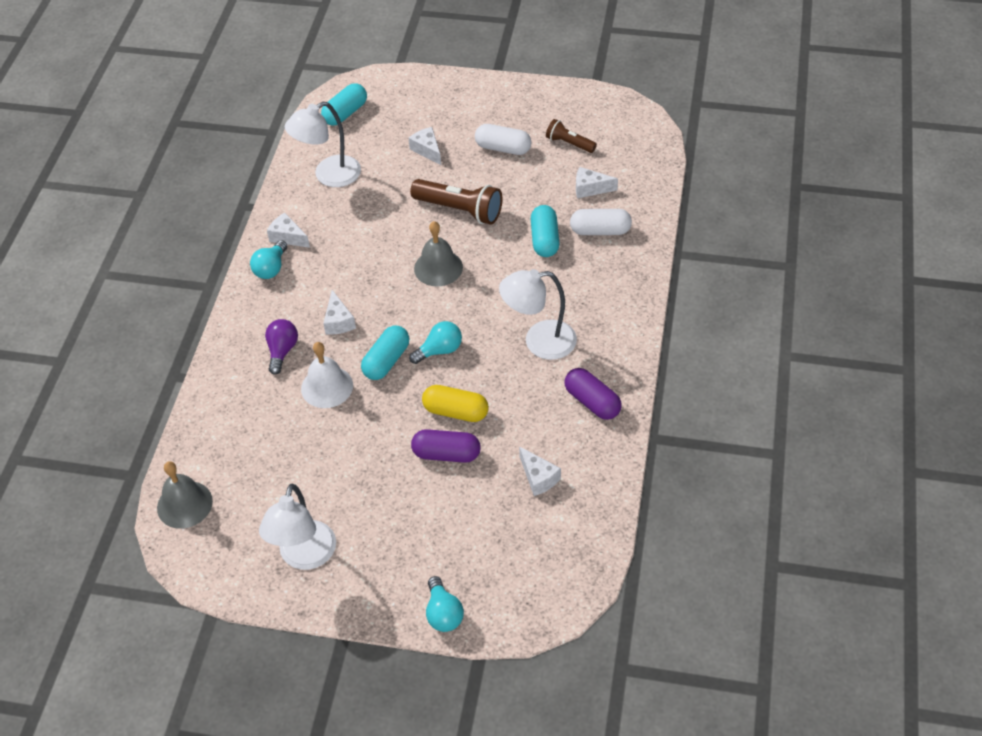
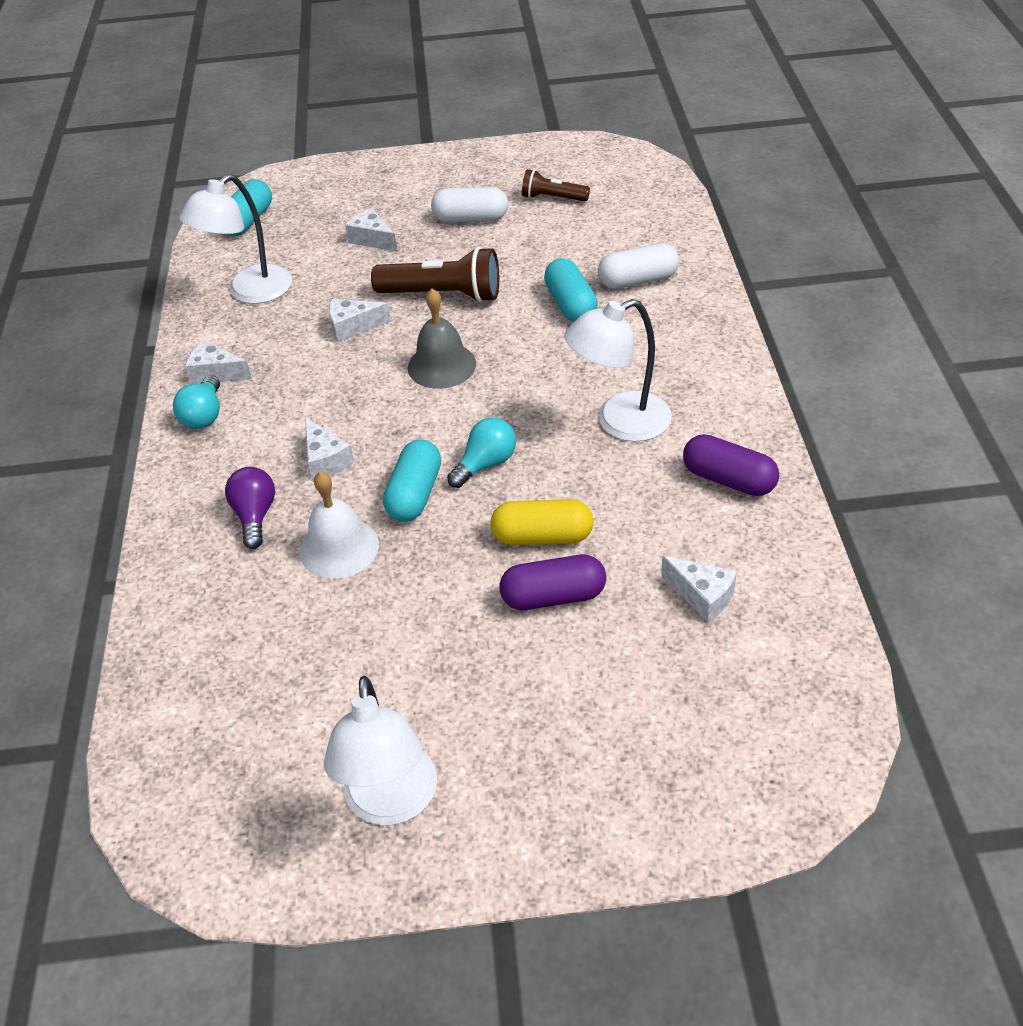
camera: 15 degrees left, 5 degrees down
(184, 504) = (166, 772): grey bell -> none
(443, 613) = (649, 833): turquoise light bulb -> none
(590, 189) = (602, 239): white cheese -> white cheese (353, 327)

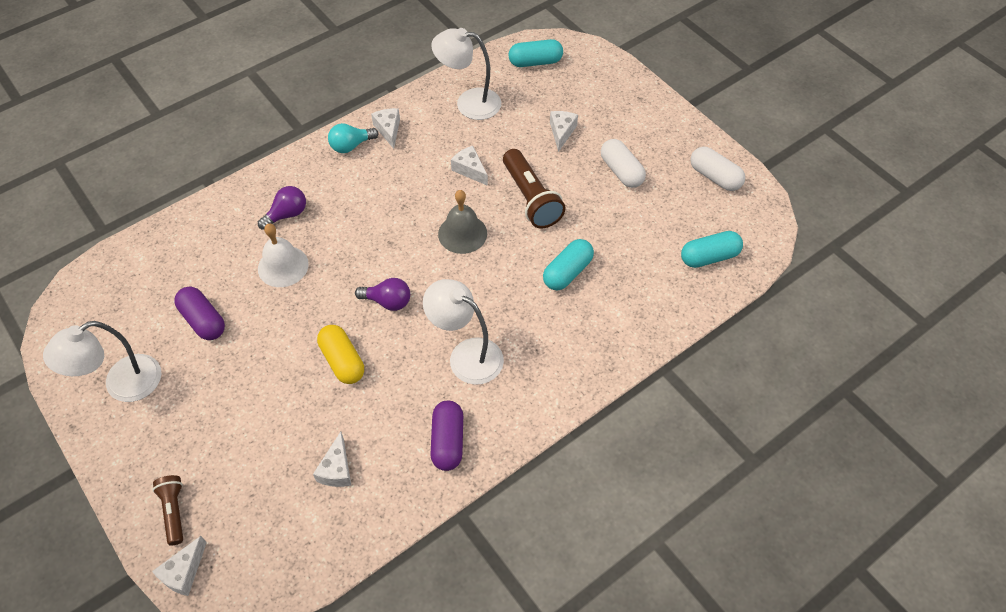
camera: 55 degrees right, 10 degrees up
(326, 460) = (347, 221): white cheese -> white cheese (184, 572)
(415, 494) = (343, 279): turquoise capsule -> turquoise capsule (709, 257)
(486, 464) = (388, 301): turquoise light bulb -> purple light bulb
(552, 198) = (679, 205): brown flashlight -> brown flashlight (174, 511)
(553, 596) = (298, 390): purple capsule -> purple capsule (203, 320)
(638, 280) = (620, 299): white capsule -> white capsule (715, 177)

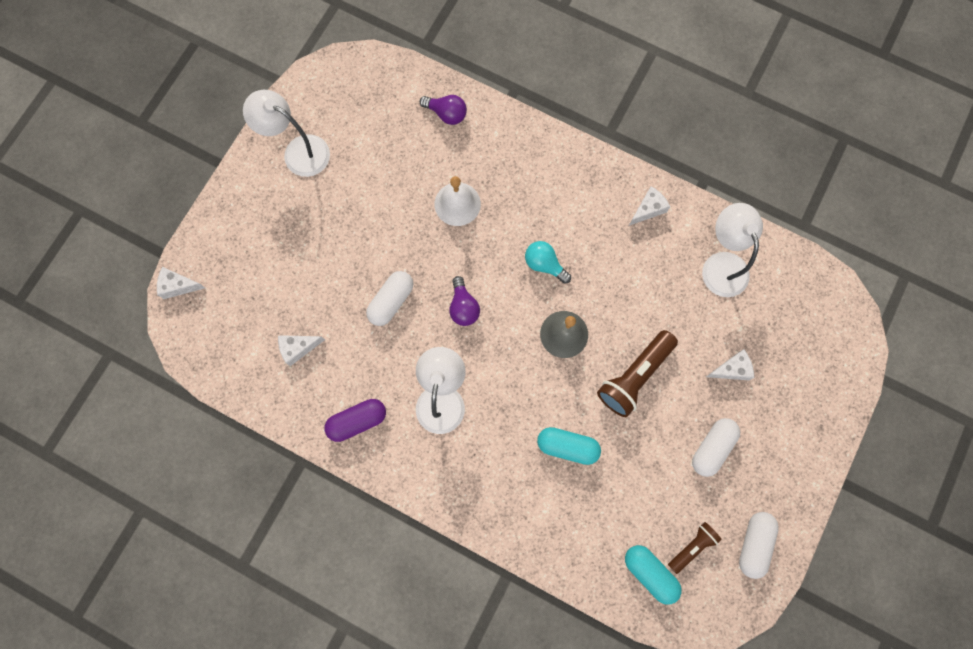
camera: 65 degrees right, 20 degrees up
(174, 511) = (218, 251): brown flashlight -> brown flashlight (692, 546)
(203, 320) = (378, 174): purple capsule -> none
(287, 214) = (510, 176): purple light bulb -> purple light bulb (446, 114)
(342, 361) = (391, 301): yellow capsule -> white capsule
(351, 146) = (612, 187): turquoise light bulb -> turquoise light bulb (544, 264)
(470, 170) = (639, 305): white cheese -> none
(535, 62) = (812, 302): turquoise capsule -> none

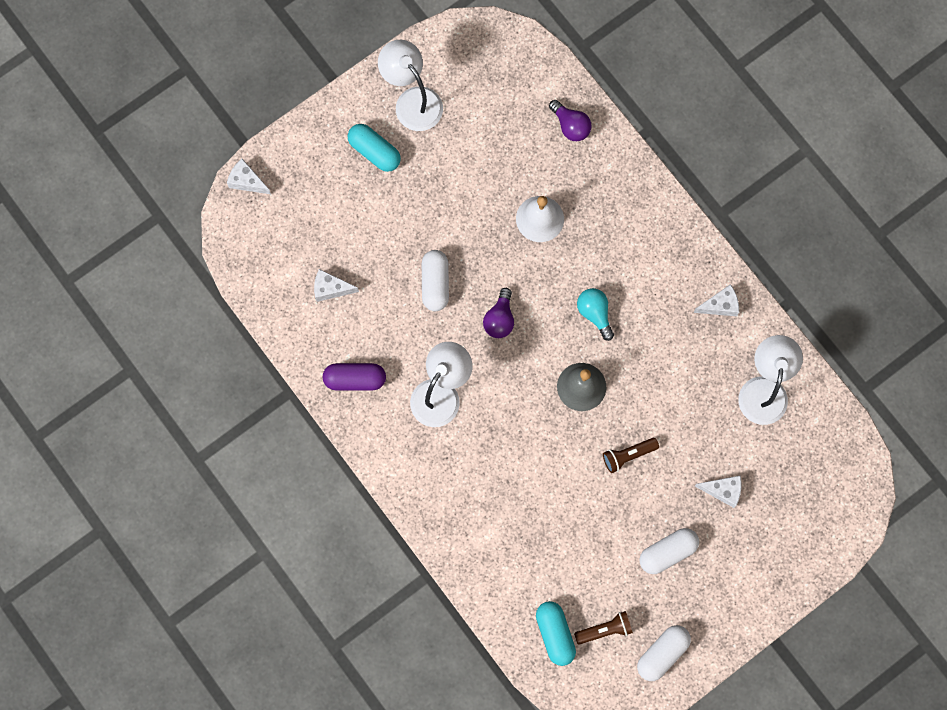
camera: 25 degrees right, 0 degrees up
(391, 301) = (435, 284): white capsule -> white capsule turned 60 degrees counterclockwise
(567, 446) = (535, 490): turquoise capsule -> turquoise capsule (374, 152)
(634, 377) = (628, 455): brown flashlight -> brown flashlight, size x0.58

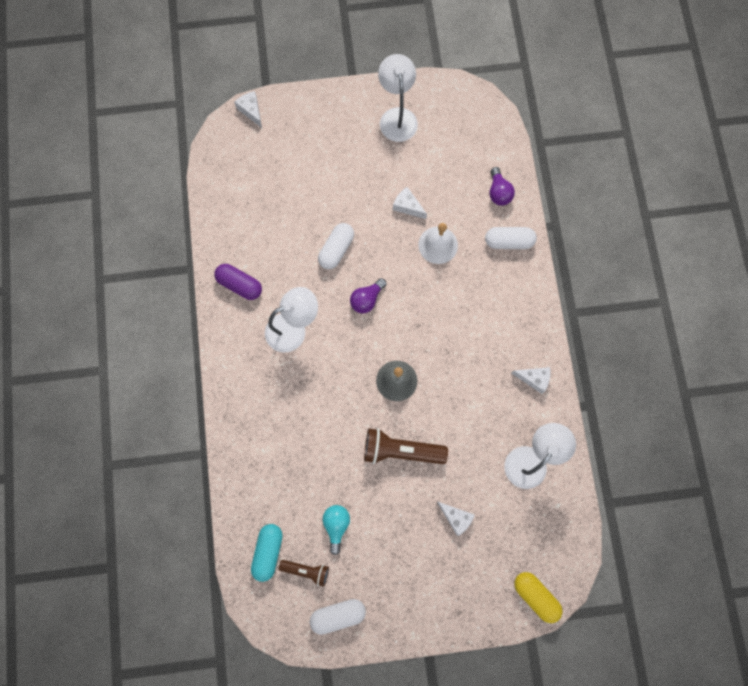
camera: 30 degrees right, 0 degrees up
(331, 289) = (262, 213): white cheese -> white cheese (407, 206)
(374, 152) = (350, 137): turquoise capsule -> none
(595, 313) = (437, 333): turquoise light bulb -> turquoise light bulb (336, 525)
(628, 455) = (400, 450): brown flashlight -> brown flashlight, size x1.73
(667, 552) = (387, 540): white capsule -> white capsule (508, 242)
(844, 521) = (535, 596): none -> yellow capsule

